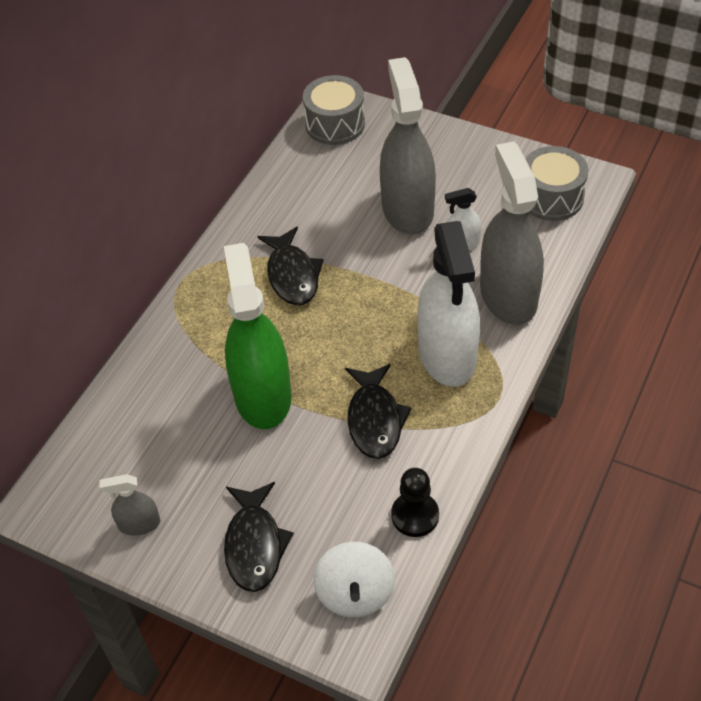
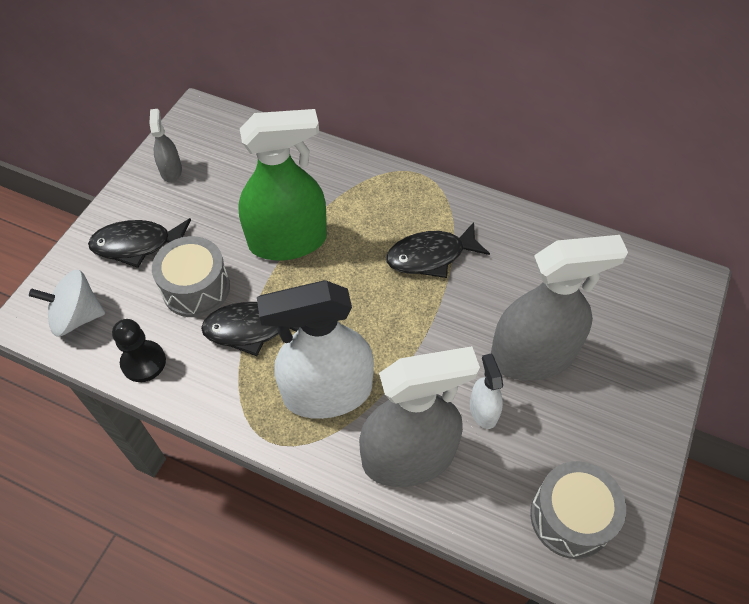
camera: 85 degrees right, 5 degrees up
(335, 124) = (655, 284): grey drum -> grey drum (196, 288)

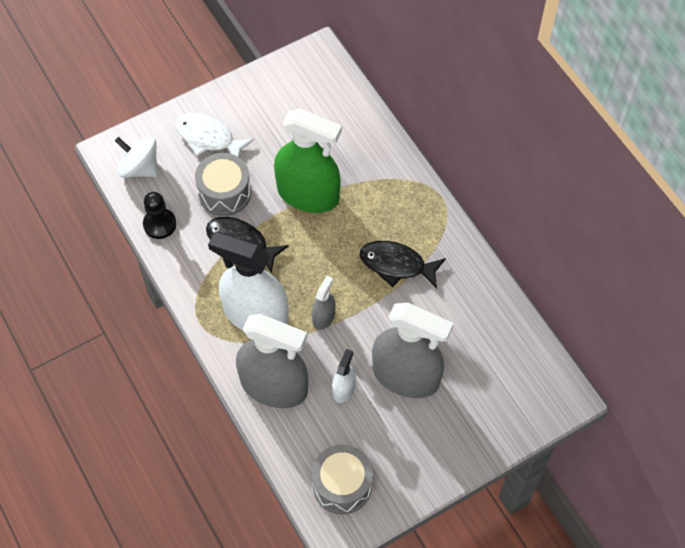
camera: 35 degrees right, 5 degrees up
(138, 245) = (208, 138): black fish -> white fish
(171, 171) = (268, 92): grey spray bottle -> grey spray bottle (323, 317)

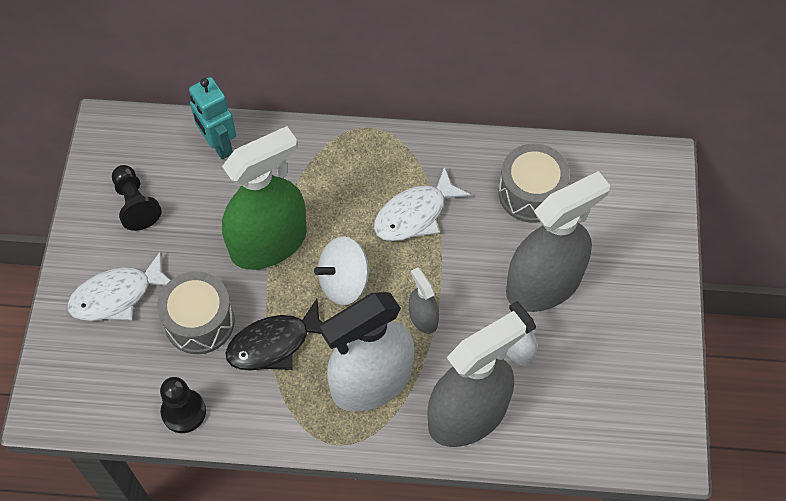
camera: 55 degrees left, 0 degrees up
(139, 168) = (94, 390): white spinning top -> white spinning top (344, 282)
(277, 105) = (135, 204): none -> black pawn
(342, 485) = (623, 418): grey drum -> grey drum (531, 193)
(356, 120) = (219, 145): none -> turquoise robot
(397, 265) = (415, 214): black fish -> white fish

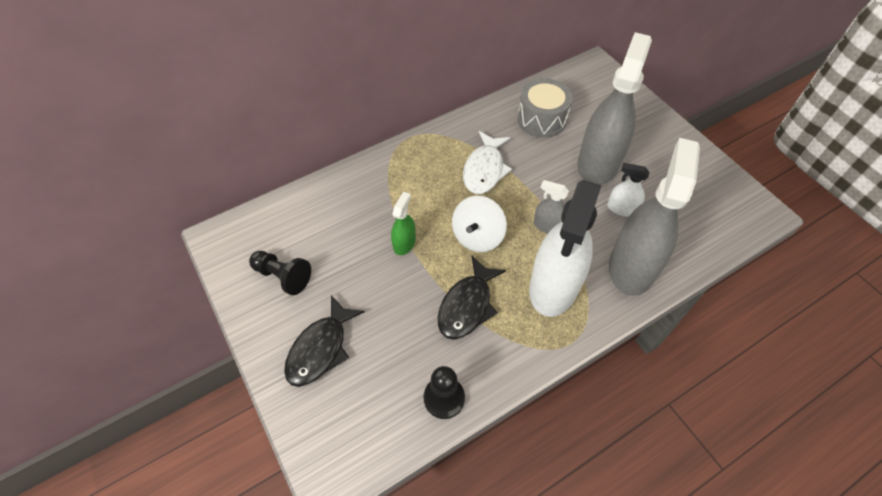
camera: 35 degrees left, 5 degrees down
(117, 296) = (321, 348): white fish -> black fish
(199, 322) = (400, 326): grey drum -> none
(219, 145) = (314, 203): turquoise robot -> none
(268, 243) = (404, 243): green spray bottle -> green spray bottle, size x0.45

